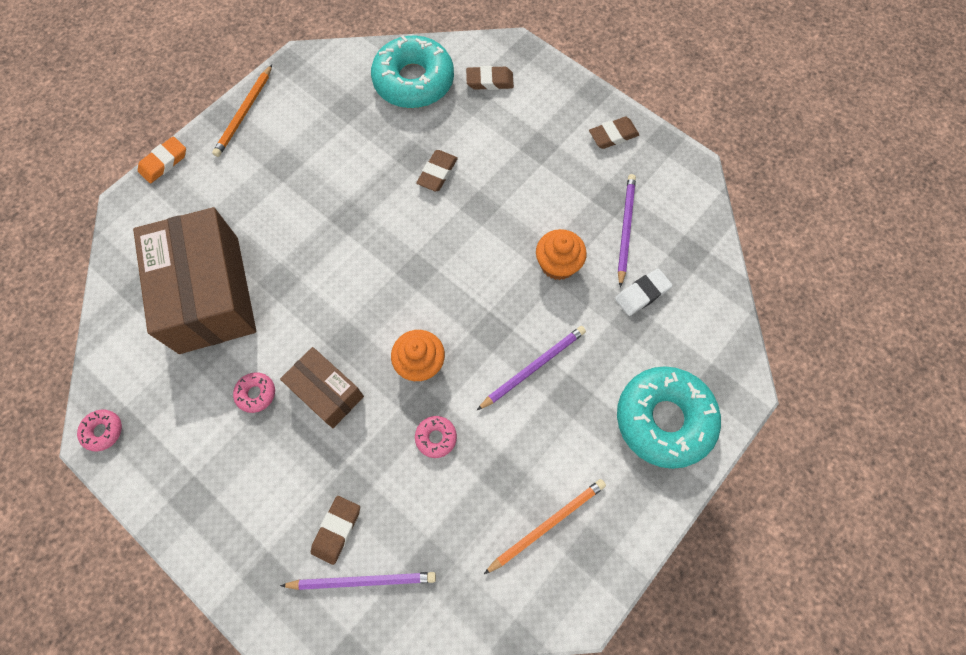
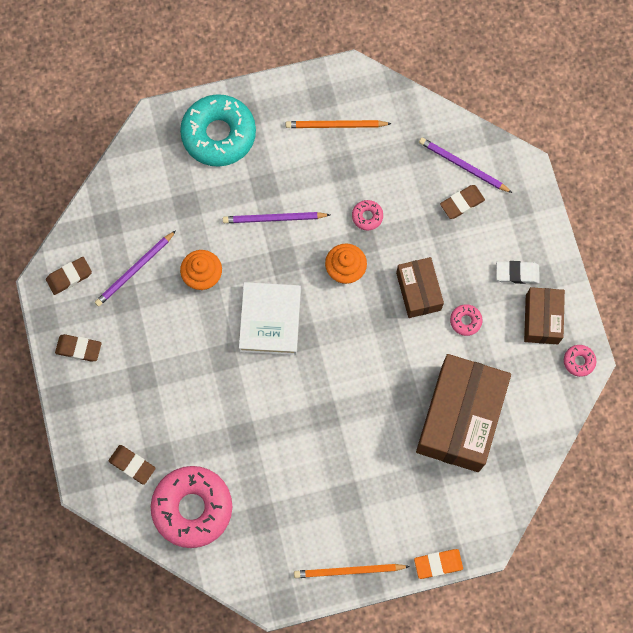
camera: 145 degrees left, 5 degrees up
(168, 451) = (542, 319): none -> brown box
(244, 113) = (348, 571): orange pencil -> orange pencil turned 150 degrees counterclockwise
(413, 81) = (192, 508): turquoise donut -> pink donut
(437, 173) = (234, 407): brown eraser -> brown eraser (69, 276)
(461, 266) = (270, 320): none -> white book
(642, 294) = (163, 218): white eraser -> white eraser (517, 273)

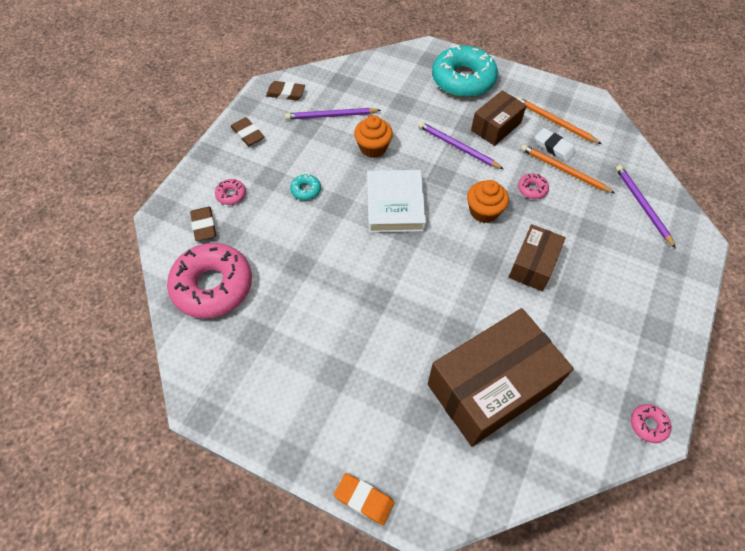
camera: 40 degrees right, 15 degrees down
(184, 364) = (306, 190): none -> turquoise donut
(270, 320) = (395, 205): white book -> white book turned 45 degrees counterclockwise
(348, 571) = (281, 435): orange pencil -> orange pencil (563, 170)
(462, 203) = (622, 229): brown eraser -> none
(465, 321) = (558, 314): pink donut -> pink donut (231, 195)
(517, 273) = (635, 310): white eraser -> white eraser (554, 147)
(542, 319) = (634, 362): brown box -> brown box (496, 127)

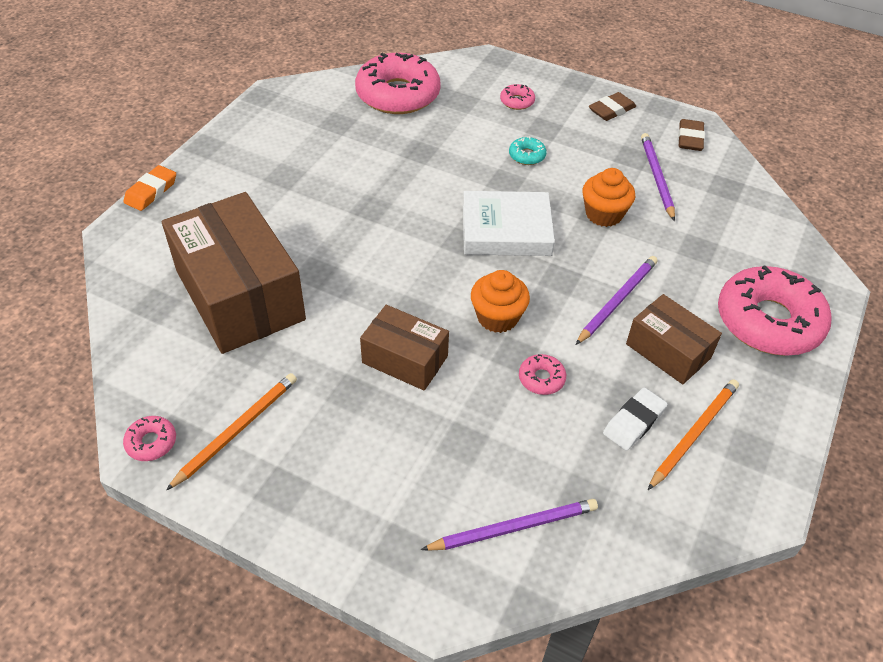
camera: 90 degrees right, 10 degrees down
(204, 226) = (474, 85): brown eraser -> none
(463, 80) = (768, 321): turquoise donut -> pink donut
(563, 170) = (583, 427): orange pencil -> orange pencil (237, 430)

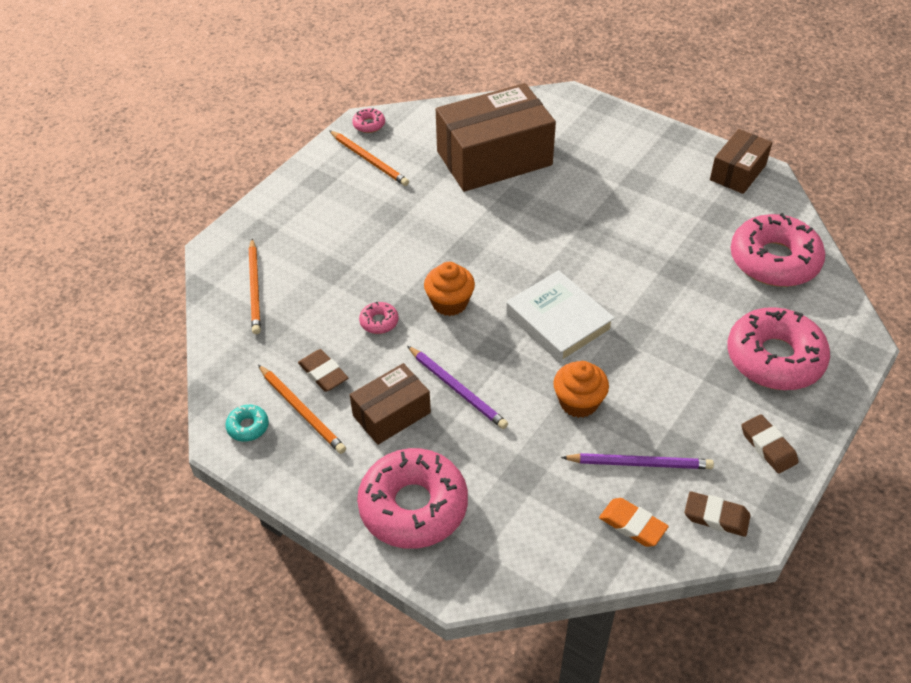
camera: 100 degrees right, 0 degrees up
(151, 191) = (616, 108): orange eraser -> orange eraser (632, 525)
(405, 359) = (414, 244): brown box -> brown box (738, 172)
(506, 230) = (559, 322): white book -> white book turned 45 degrees counterclockwise
(514, 527) = (255, 288): purple pencil -> orange pencil
(517, 101) = (774, 358): pink donut -> pink donut, size x2.42
(527, 156) = (674, 353): turquoise donut -> turquoise donut (248, 427)
(634, 422) = (323, 373): white eraser -> brown eraser

